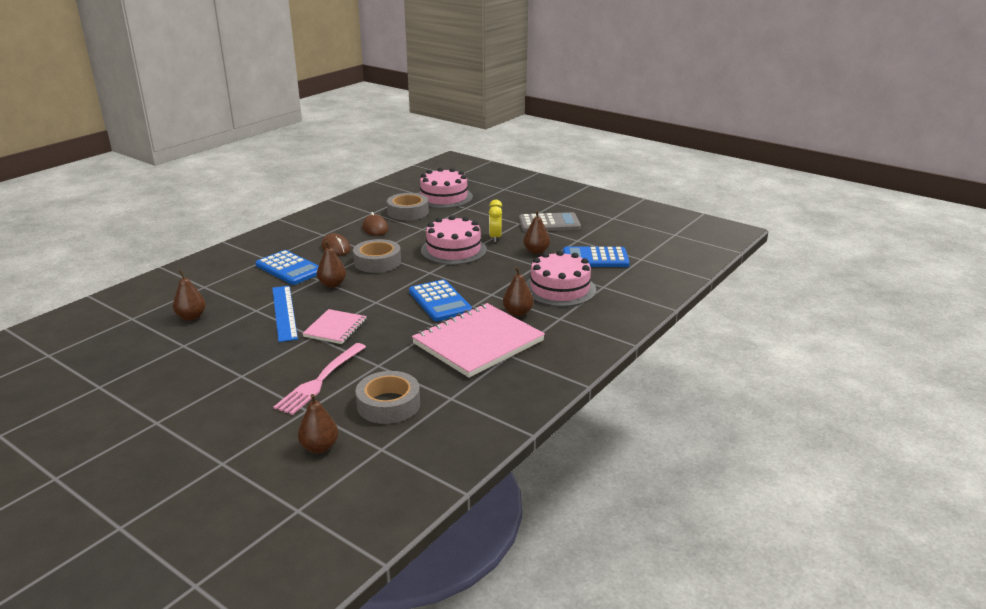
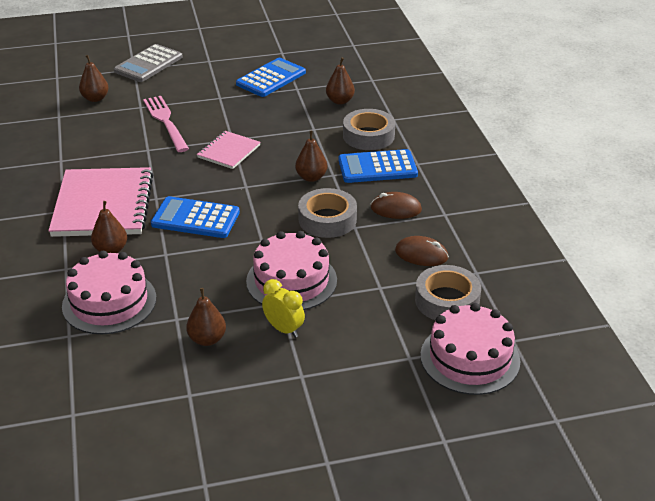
camera: 130 degrees right, 10 degrees up
(284, 312) = (290, 139): blue ruler -> none
(335, 328) = (229, 151): pink notebook -> pink notebook turned 60 degrees clockwise
(388, 404) = (95, 135): grey tape -> grey tape (368, 136)
(549, 223) = (266, 403): grey calculator -> grey calculator (148, 64)
(595, 258) = (127, 375): blue calculator -> blue calculator (271, 78)

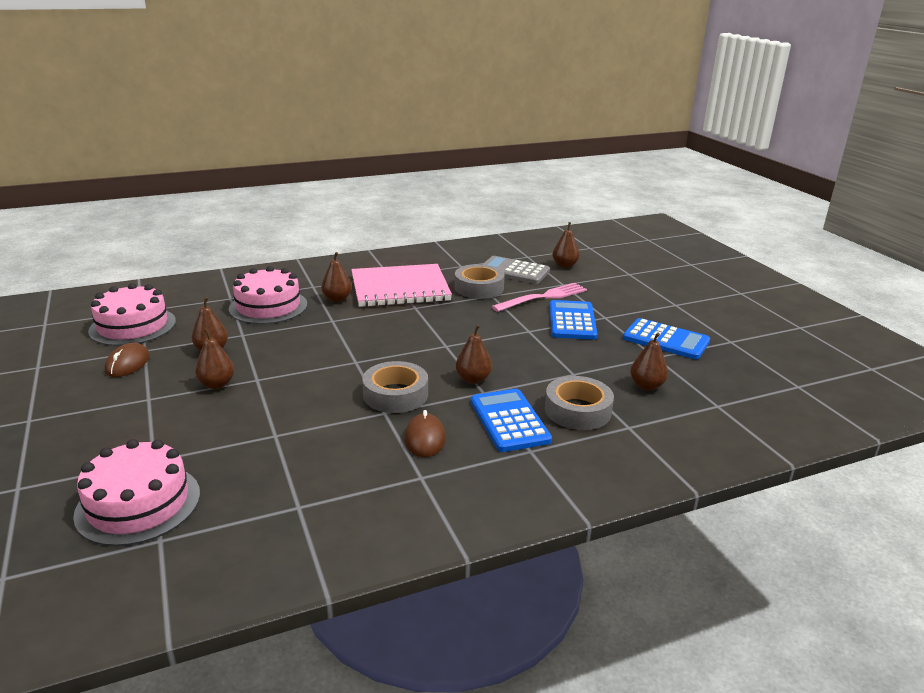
camera: 80 degrees right, 10 degrees down
(148, 64) = (643, 278): grey calculator -> grey calculator (514, 271)
(195, 218) = (386, 327): blue calculator -> blue calculator (572, 321)
(229, 151) = (504, 331): pink notebook -> none
(284, 329) = (217, 384): yellow clock -> brown pear
(291, 280) = (290, 382): pink cake -> pink cake (133, 326)
(421, 254) = (335, 461): brown mouse -> brown mouse (127, 363)
(447, 300) = (245, 483): grey tape -> grey tape (479, 288)

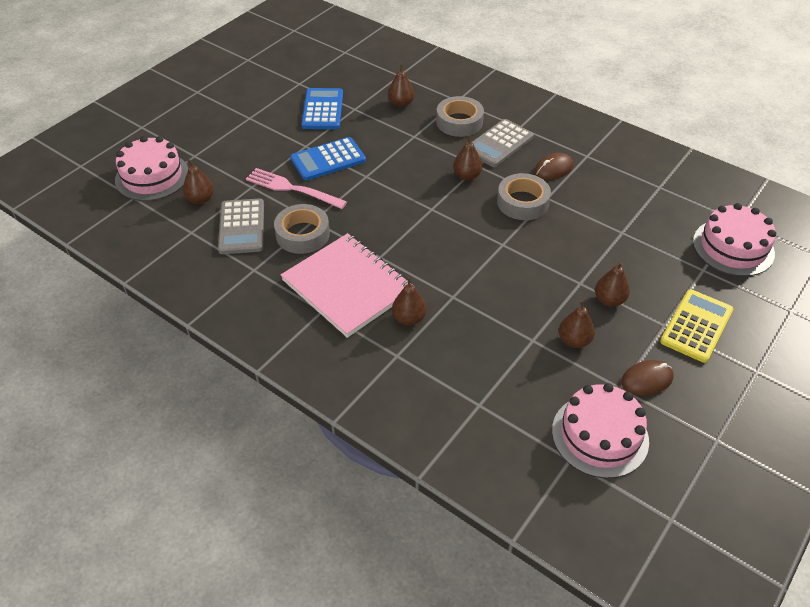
camera: 120 degrees left, 20 degrees up
(117, 415) = (696, 326): none -> yellow calculator
(268, 306) = (469, 359): pink cake -> pink cake (152, 176)
(509, 421) = (499, 144): blue calculator -> grey calculator

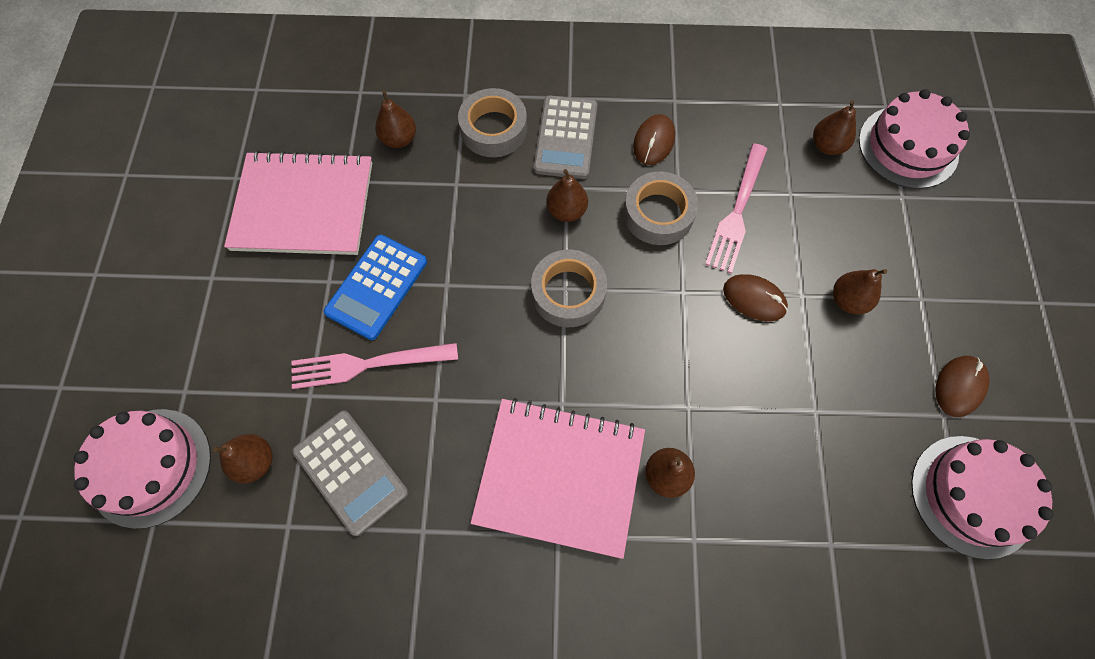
camera: 35 degrees left, 20 degrees up
(302, 234) = (440, 431): grey tape -> grey tape (568, 293)
(322, 109) = (303, 206): blue calculator -> pink notebook
(545, 269) = (754, 299): none -> brown mouse
(574, 340) = (856, 382): brown pear -> brown pear (827, 146)
(575, 224) = (737, 212): none -> pink fork
(696, 326) = (951, 279): yellow calculator -> none

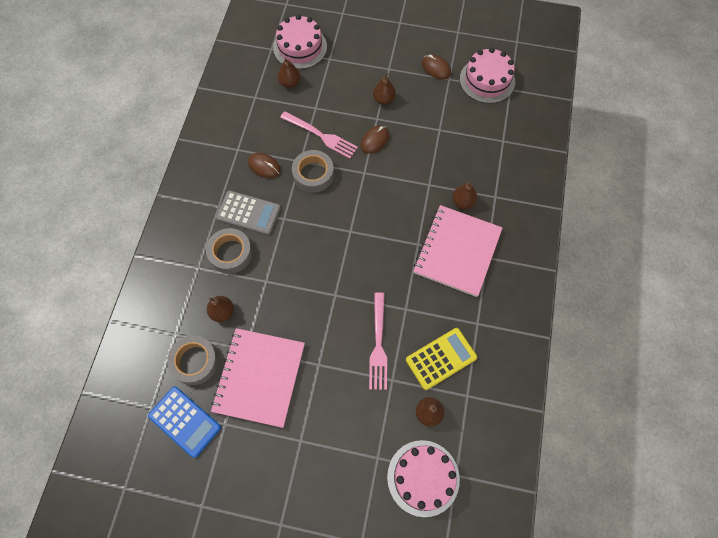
camera: 80 degrees left, 0 degrees up
(351, 471) = (441, 358): grey calculator -> yellow calculator
(377, 287) = (328, 335): blue calculator -> blue calculator (185, 421)
(566, 211) = (300, 221): brown pear -> none
(568, 293) = (353, 229): grey tape -> grey tape (195, 361)

